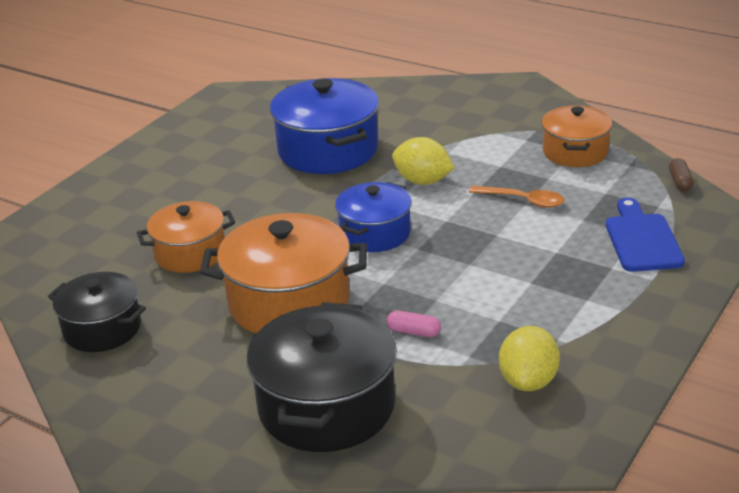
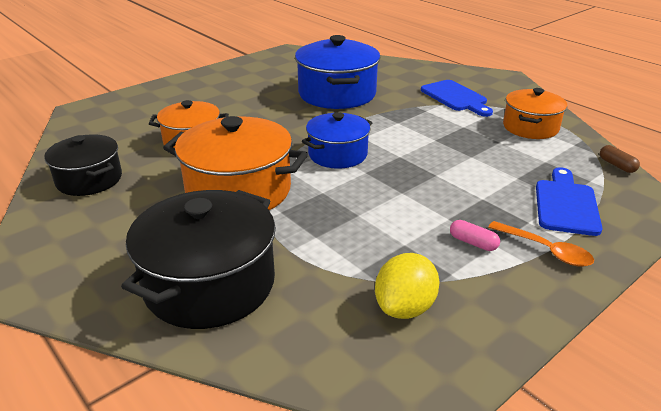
camera: 15 degrees right, 0 degrees up
(414, 332) = (324, 237): pink capsule -> pink capsule (473, 243)
(423, 181) = (396, 126): yellow lemon -> none
(474, 127) = (455, 97): none -> blue cutting board
(523, 201) = (471, 154): orange spoon -> orange spoon (546, 250)
(680, 182) = (617, 165): brown capsule -> brown capsule turned 45 degrees counterclockwise

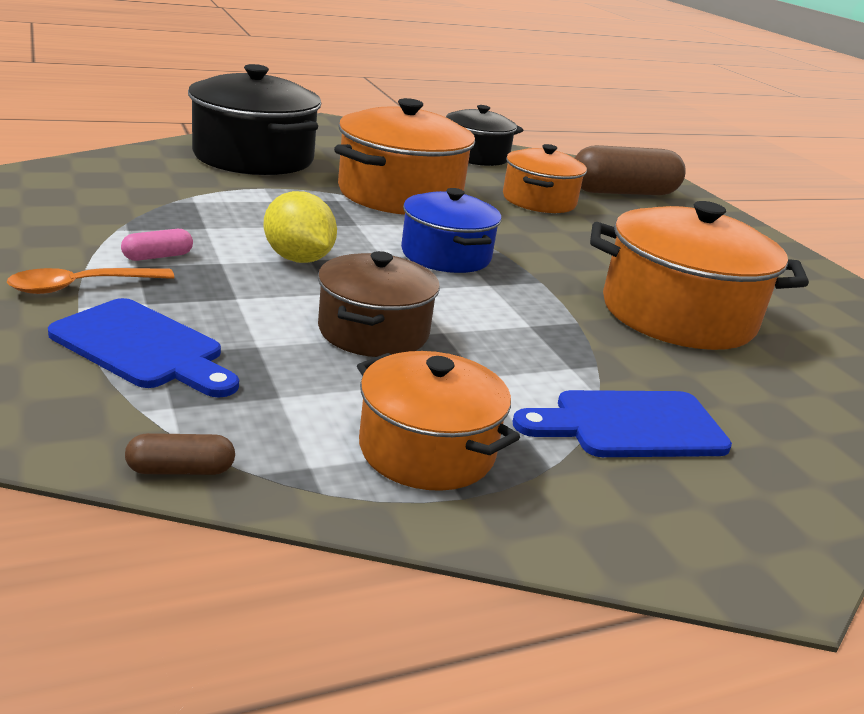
camera: 105 degrees right, 5 degrees down
(138, 117) = (623, 192): none -> brown capsule
(337, 94) = (677, 315): blue pot -> orange pot
(405, 307) = (117, 199): yellow lemon -> yellow lemon (298, 259)
(460, 155) = (373, 331): none -> brown pot

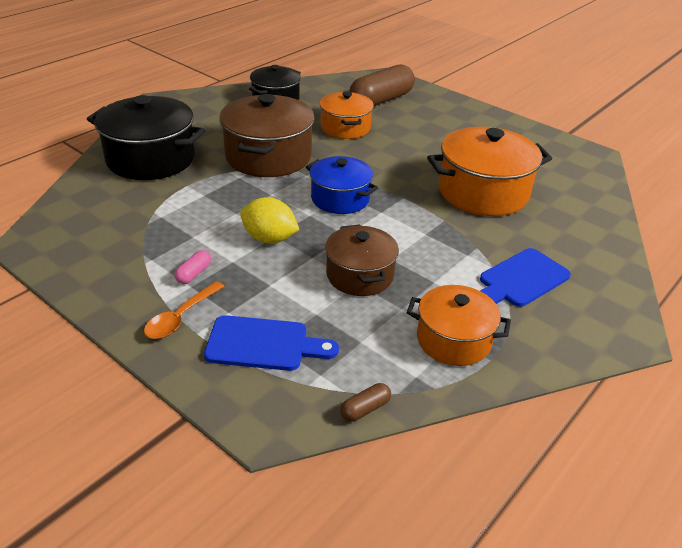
camera: 25 degrees left, 10 degrees up
(400, 195) = (268, 156): orange pot -> brown pot

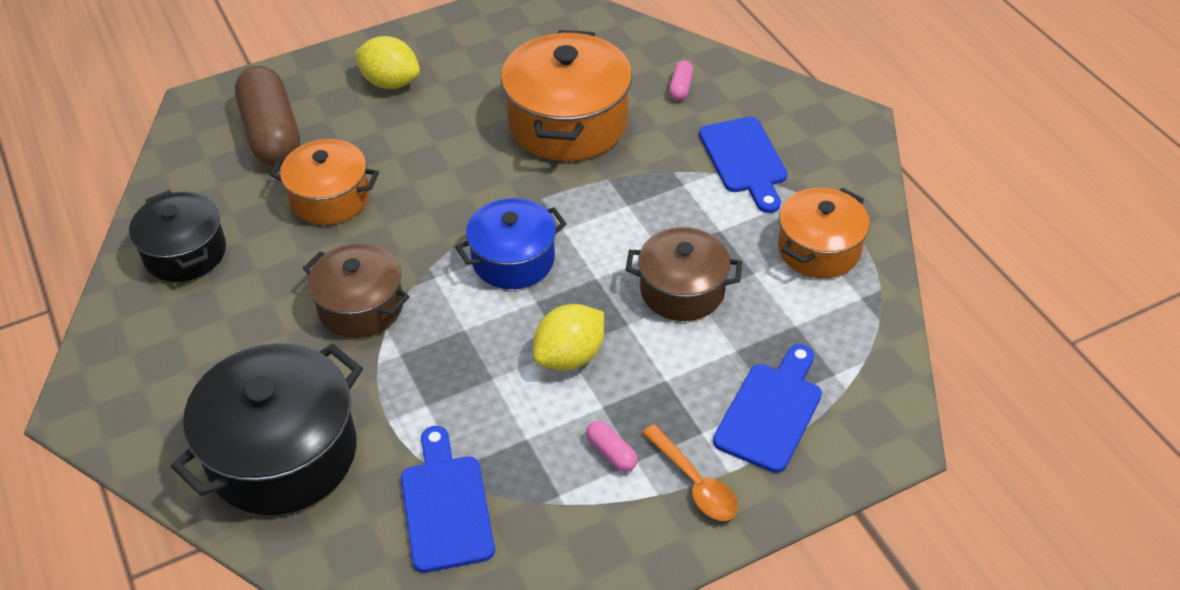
camera: 65 degrees left, 10 degrees up
(130, 219) = (446, 506): none -> blue cutting board
(268, 156) = (361, 306): brown pot -> brown pot, size x0.63
(365, 409) = (894, 352): brown capsule -> none
(456, 123) = (390, 82): none -> yellow lemon
(569, 233) = (680, 87): none -> pink capsule

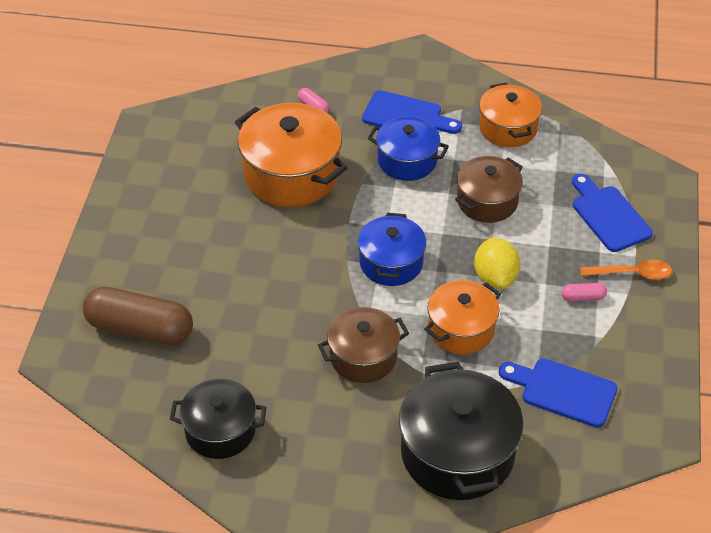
camera: 55 degrees left, 0 degrees up
(330, 198) = (243, 327): orange pot -> orange pot (461, 329)
(390, 82) = (154, 240): yellow lemon -> none
(677, 195) = (407, 160): none -> blue pot

